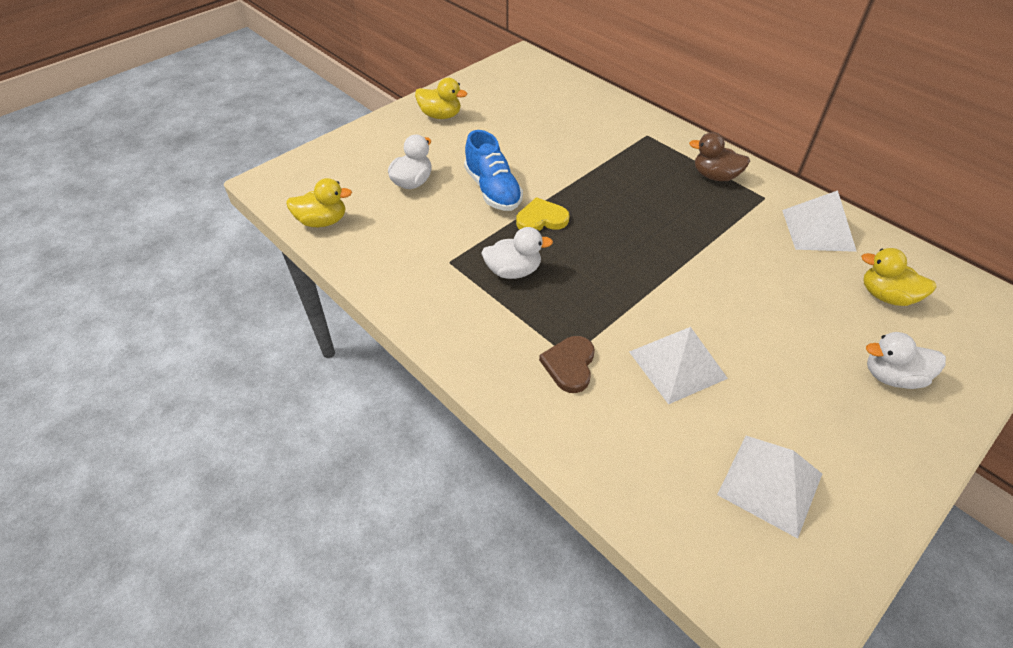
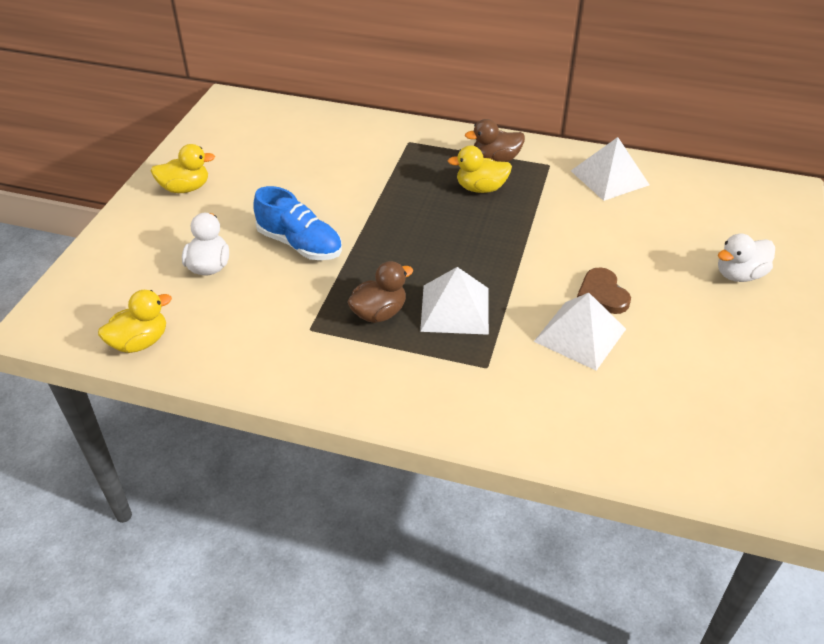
camera: 30 degrees left, 5 degrees down
(513, 271) = (379, 313): white duck -> brown duck
(541, 219) = (369, 255): yellow heart -> none
(569, 365) = (493, 375): brown heart -> brown heart (602, 294)
(770, 484) = (713, 396): white pyramid -> white pyramid (455, 309)
(886, 296) = (694, 213): yellow duck -> yellow duck (480, 188)

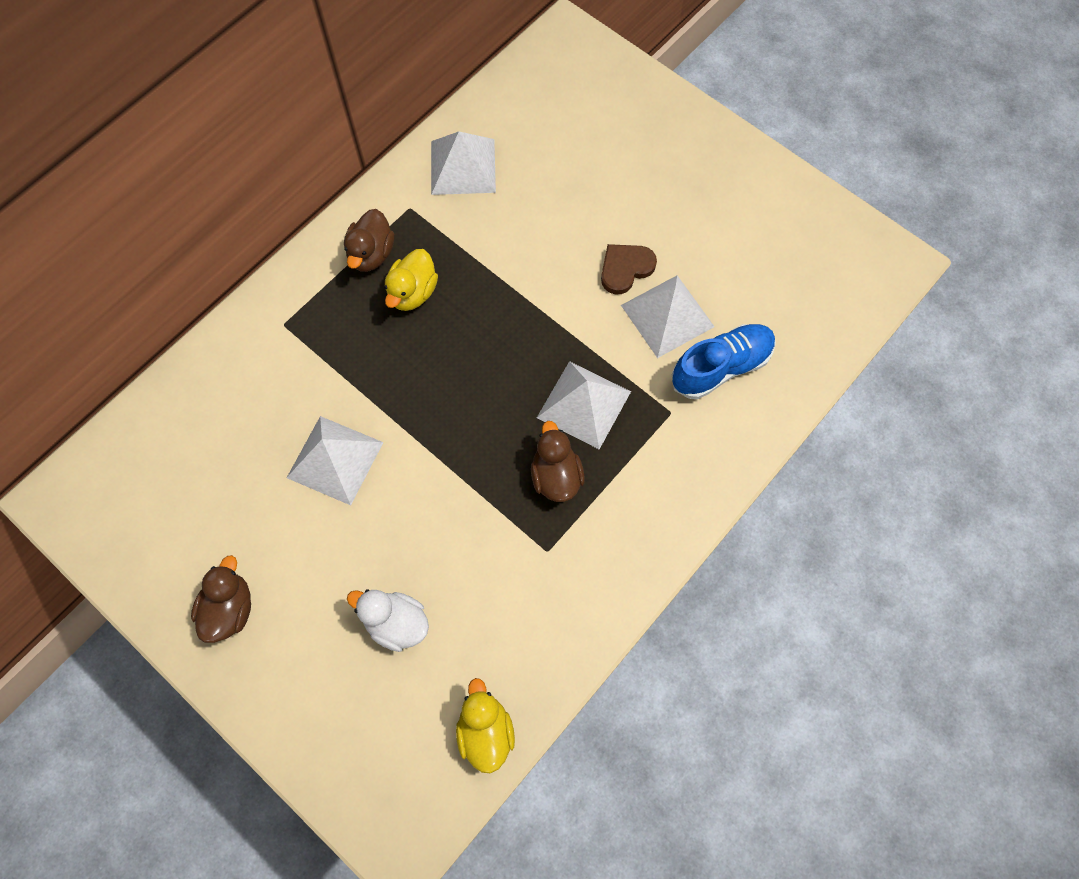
camera: 65 degrees left, 25 degrees up
(185, 188) = (229, 609): yellow duck -> brown duck
(300, 244) = (409, 513): blue shoe -> blue shoe (721, 367)
(321, 196) = (335, 459): none -> white pyramid
(602, 294) = (625, 269): brown heart -> brown heart turned 135 degrees clockwise
(739, 275) = (655, 147): white duck -> none

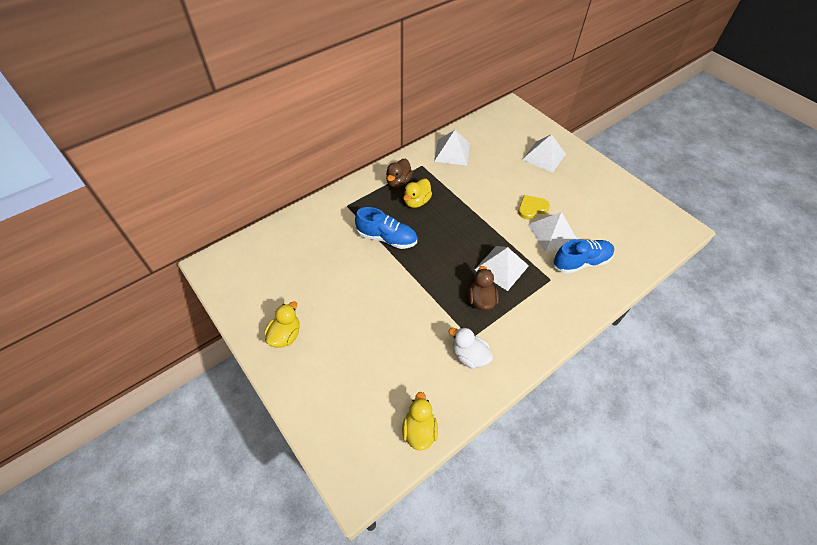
camera: 10 degrees right, 15 degrees down
(229, 609) = (285, 335): brown duck -> yellow duck
(335, 459) = (360, 271): white pyramid -> white pyramid (544, 156)
(371, 382) = (387, 238): none -> blue shoe
(396, 623) = (377, 360): white duck -> white duck (469, 356)
(625, 269) = (532, 208): brown heart -> yellow heart

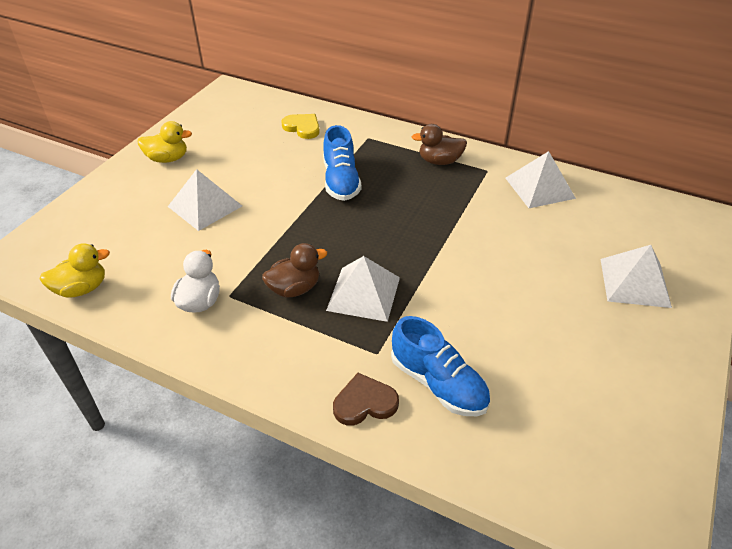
camera: 65 degrees right, 10 degrees down
(416, 202) = (419, 185): yellow duck -> none
(532, 208) = (505, 296): yellow heart -> yellow heart (302, 127)
(552, 233) = (473, 333): white pyramid -> white pyramid (205, 206)
(583, 298) = (364, 403): none -> brown heart

